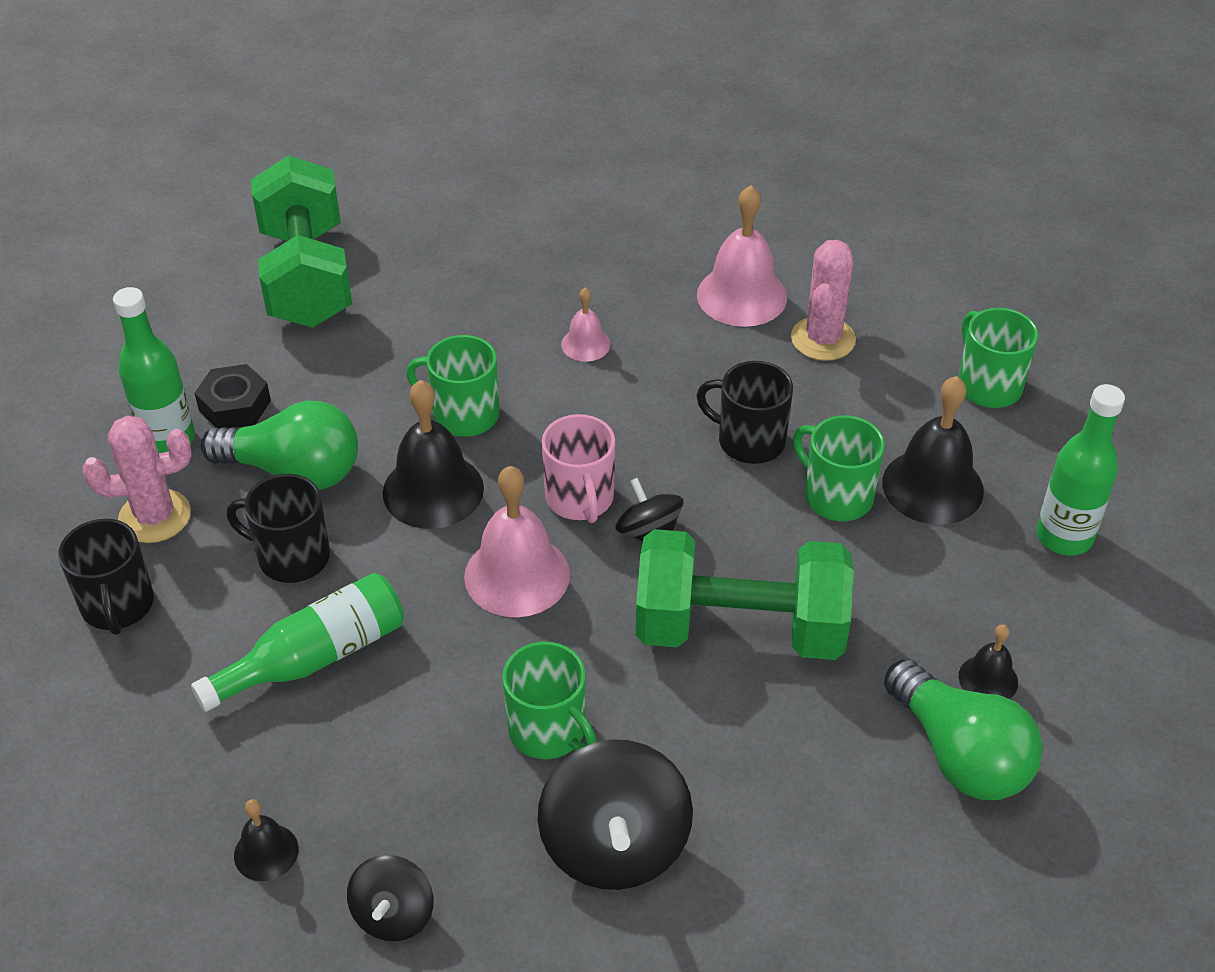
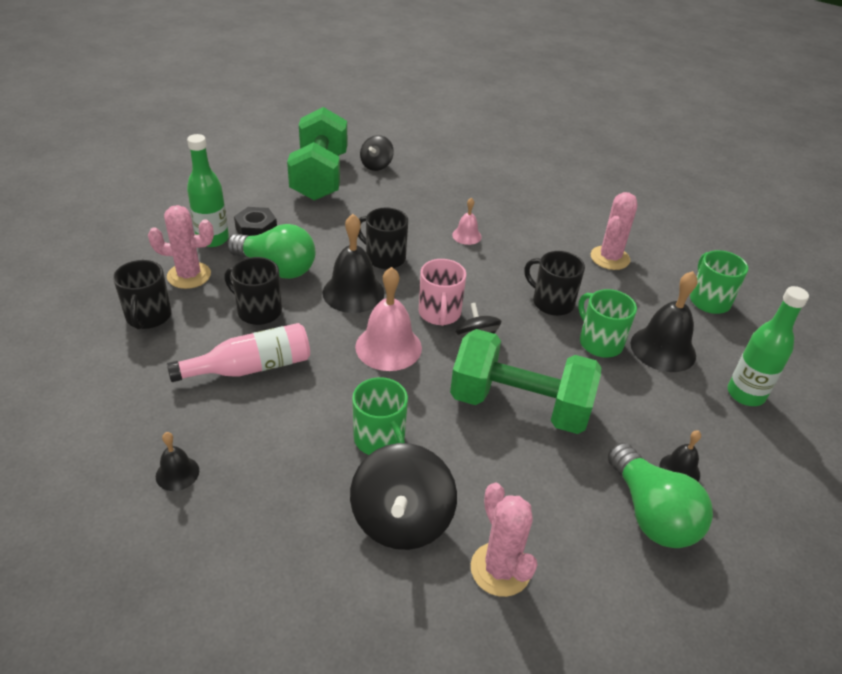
camera: 10 degrees right, 5 degrees down
(314, 657) = (250, 367): green bottle -> pink bottle
(393, 914) = (242, 530): black spinning top -> black spinning top (376, 165)
(464, 415) = (384, 258): green mug -> black mug
(741, 296) = (565, 228): pink bell -> none
(770, 884) = (500, 569): none -> pink cactus

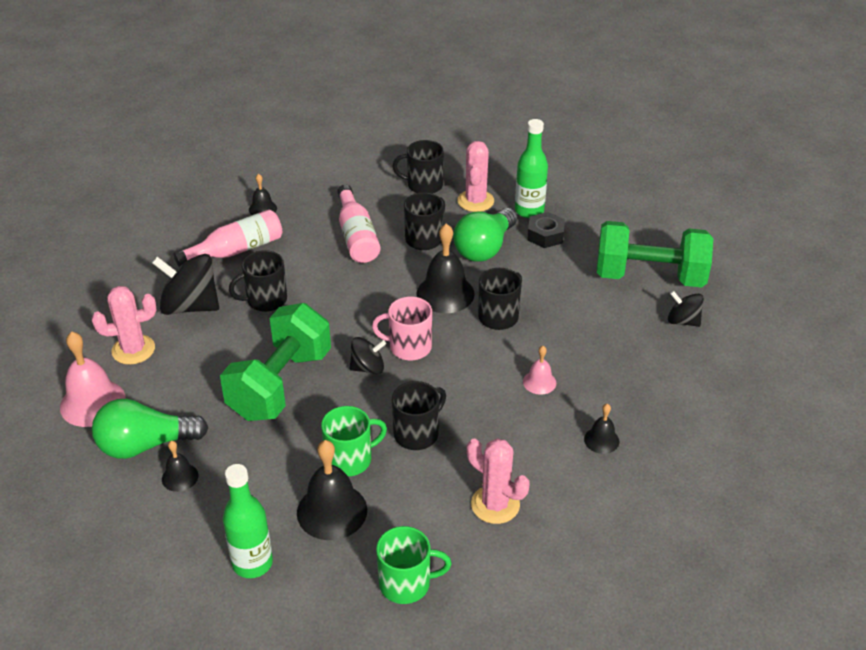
camera: 100 degrees right, 0 degrees up
(276, 489) = (236, 250): none -> pink bottle
(380, 439) = (265, 300): green mug -> black mug
(388, 347) = (368, 311): pink bell -> pink bell (92, 402)
(522, 208) = (601, 440): none -> black bell

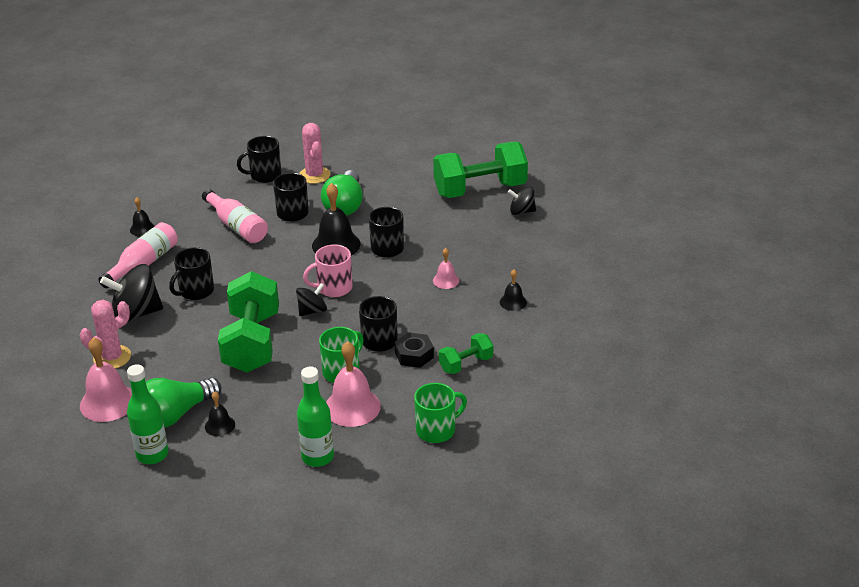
camera: 25 degrees left, 5 degrees down
(332, 511) = (352, 407): black bell -> pink bell
(495, 504) = (466, 364): pink cactus -> green dumbbell
(529, 211) = (361, 170): green bottle -> green bottle (152, 455)
(545, 235) = (385, 184): black nut -> black nut (414, 355)

